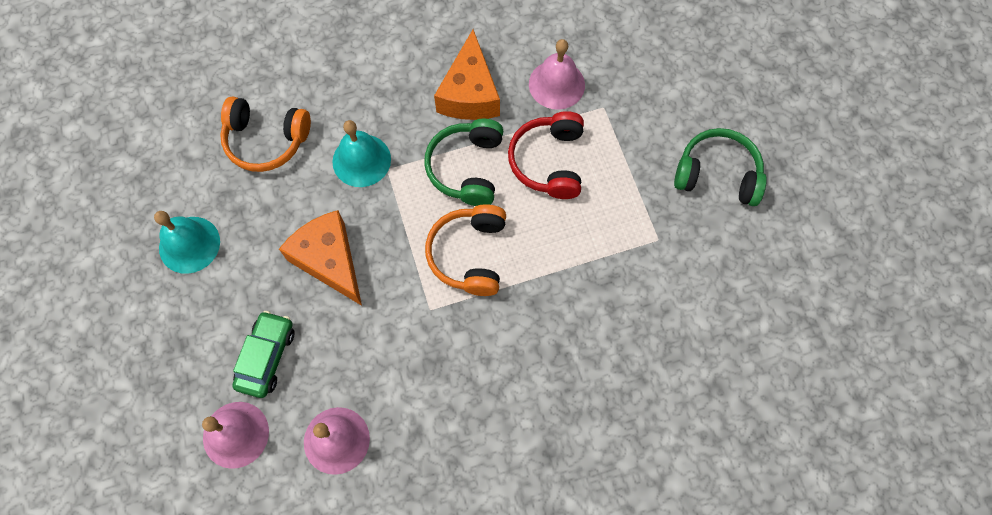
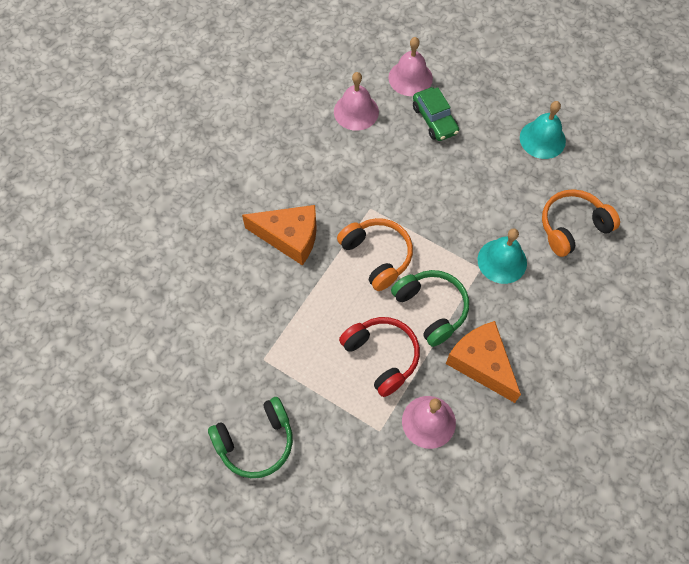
camera: 140 degrees right, 5 degrees down
(329, 260) = (455, 190): orange cheese -> orange cheese (289, 237)

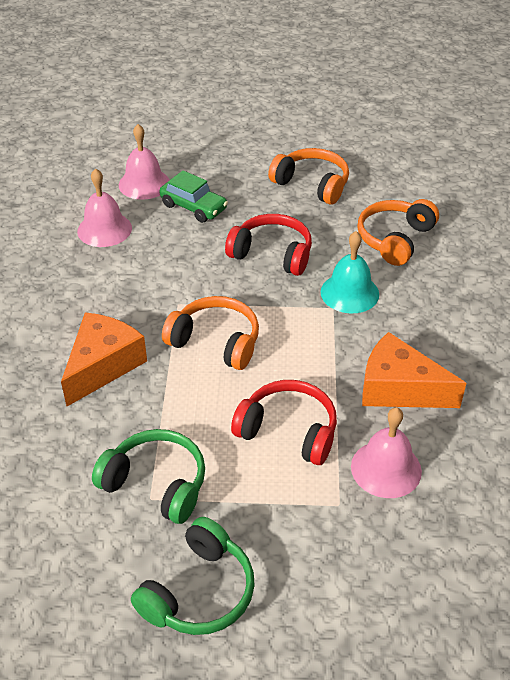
camera: 30 degrees left, 20 degrees down
(289, 237) = (103, 365): orange cheese -> orange cheese turned 45 degrees counterclockwise
(431, 309) = (309, 364): green headphones -> green headphones (156, 484)
(466, 195) = (272, 254): none -> red headphones
(542, 139) = (312, 184): turquoise bell -> orange headphones

